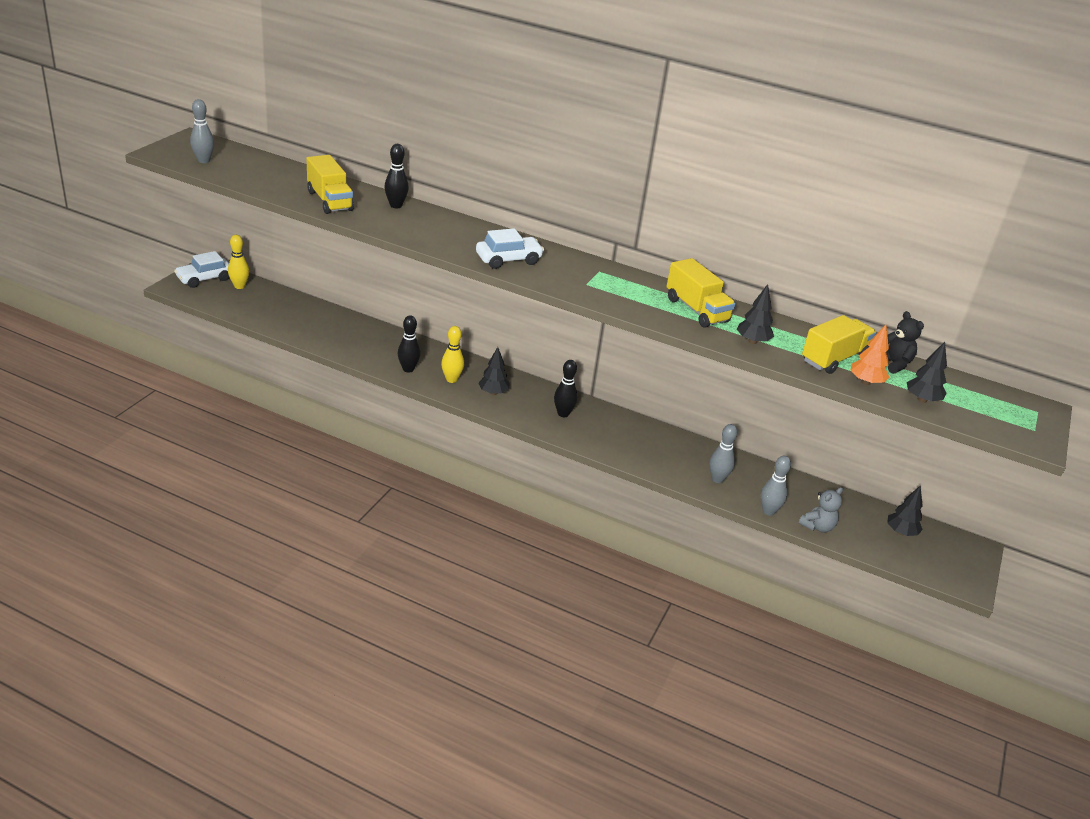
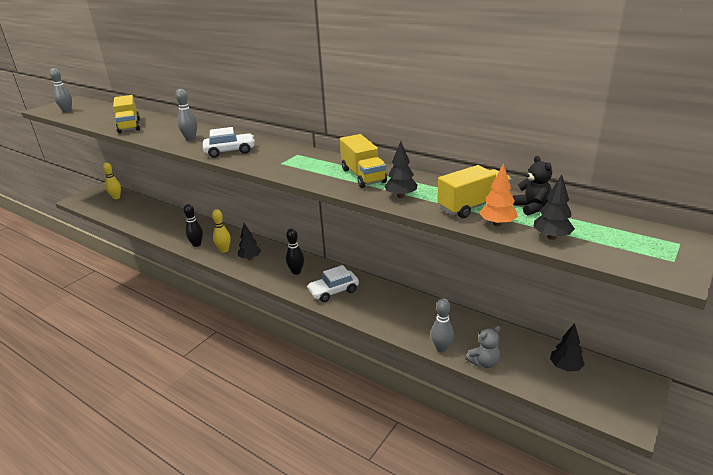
camera: 15 degrees right, 5 degrees down
(204, 279) = (97, 194): white car -> white car (334, 291)
(396, 205) = (174, 125): black bowling pin -> none
(717, 479) = (404, 321): grey bowling pin -> grey bowling pin (190, 139)

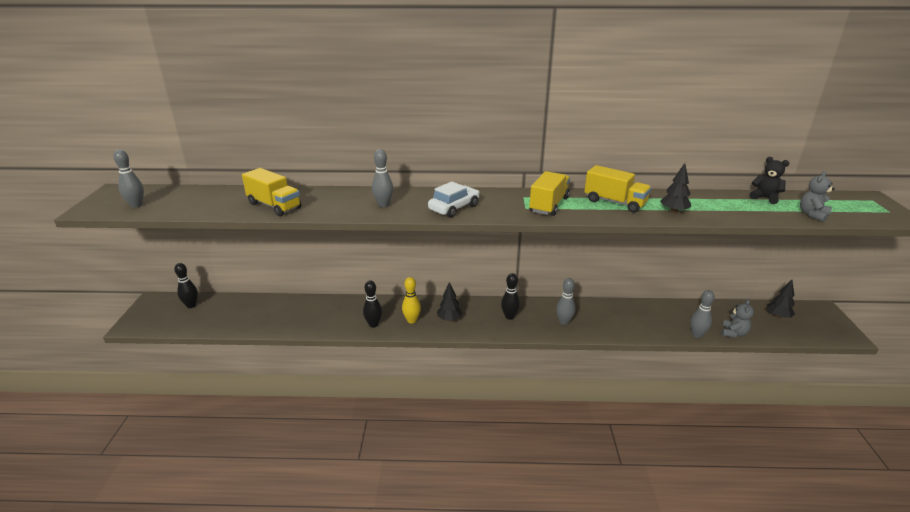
camera: 35 degrees left, 0 degrees up
(116, 197) = (191, 305): yellow bowling pin -> black bowling pin
(334, 291) = (564, 322): white car -> grey bowling pin
(473, 206) = (732, 206): yellow truck -> yellow truck (549, 205)
(497, 224) = (769, 215): orange tree -> none
(551, 237) = (812, 215): black tree -> grey teddy bear

